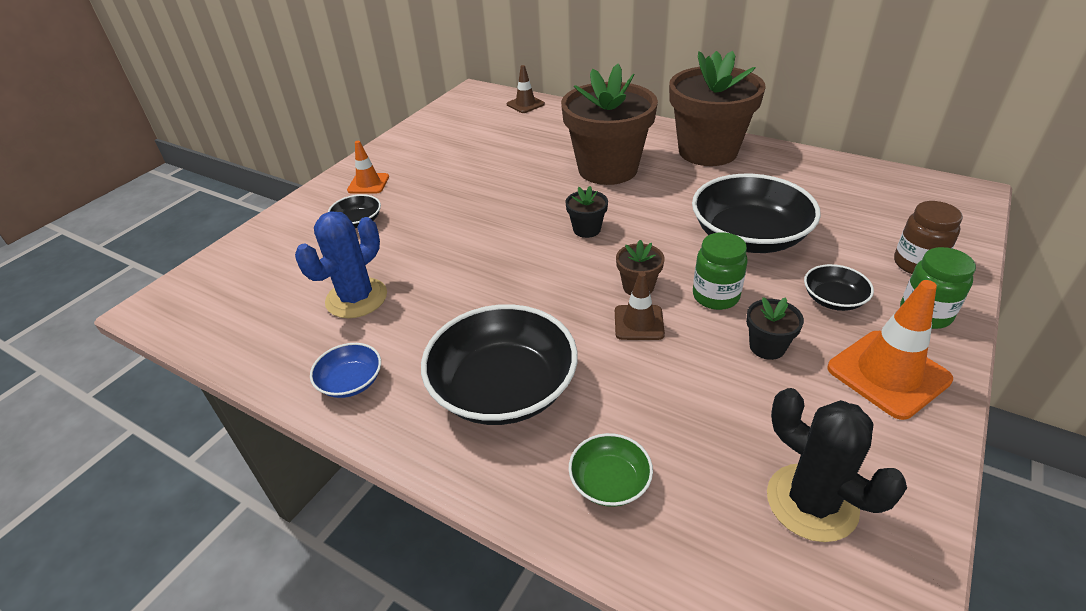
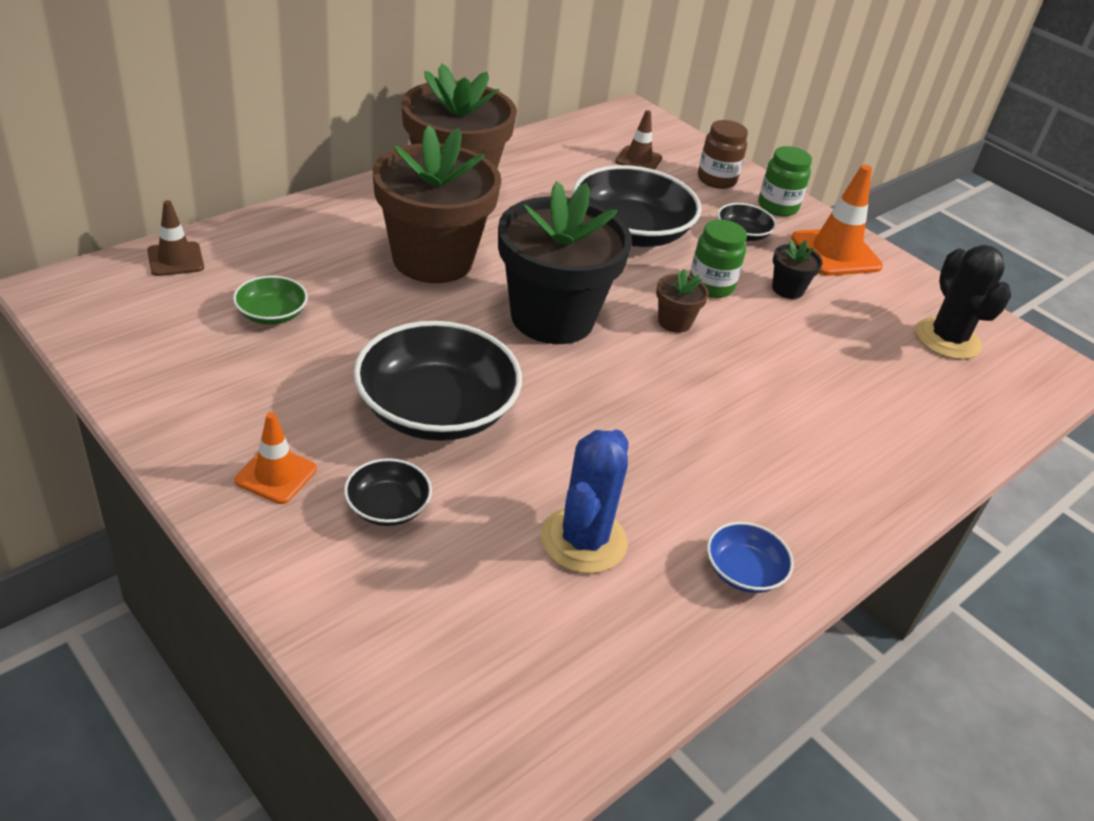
camera: 80 degrees left, 0 degrees up
(356, 298) = (583, 540): blue cactus -> blue cactus turned 60 degrees clockwise
(503, 388) = (790, 454): black bowl -> black bowl (436, 410)
(587, 229) = (552, 318): black flower pot -> black flower pot, size x2.44
(610, 482) = (915, 425): green bowl -> green bowl (271, 314)
(639, 323) = (729, 341): brown traffic cone -> brown traffic cone (638, 160)
(811, 502) = (947, 339): black cactus -> black cactus turned 75 degrees counterclockwise

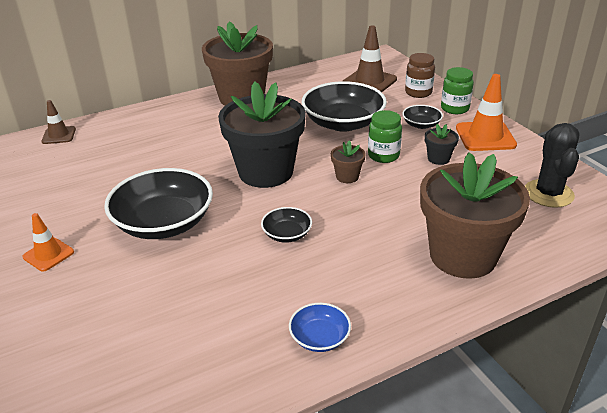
camera: 20 degrees right, 5 degrees down
(271, 314) = (96, 165): green bowl -> none
(387, 507) = (104, 277): black bowl -> black bowl (287, 234)
(433, 260) = (207, 137): brown flower pot -> brown flower pot (463, 256)
(583, 540) = (217, 308): blue cactus -> none
(638, 160) = (369, 81): brown traffic cone -> brown traffic cone, size x1.67

